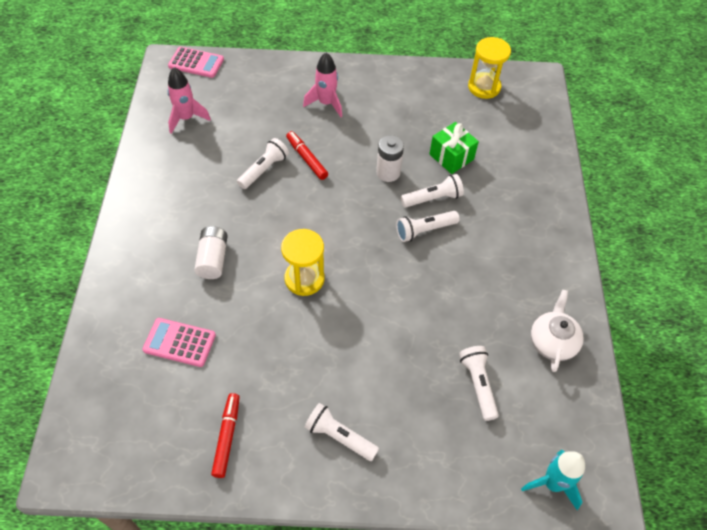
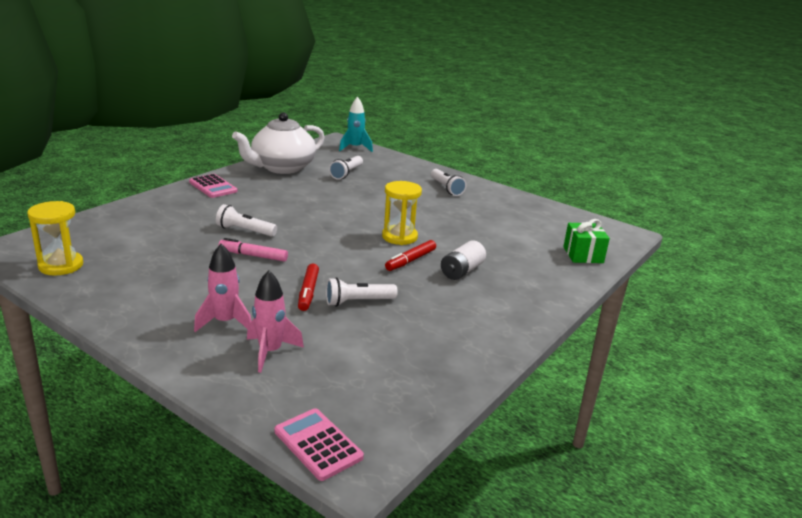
camera: 145 degrees left, 30 degrees down
(179, 342) = (520, 247): pink calculator -> pink calculator (213, 187)
(186, 118) = (395, 380): pink rocket -> pink rocket (270, 352)
(227, 437) = (514, 209): red marker -> red marker (410, 260)
(388, 172) = (253, 255): white battery -> pink marker
(424, 230) = (279, 222): white flashlight -> none
(451, 157) = (187, 242): green gift -> green gift (583, 255)
(552, 341) = (282, 167): white teapot -> white teapot, size x1.77

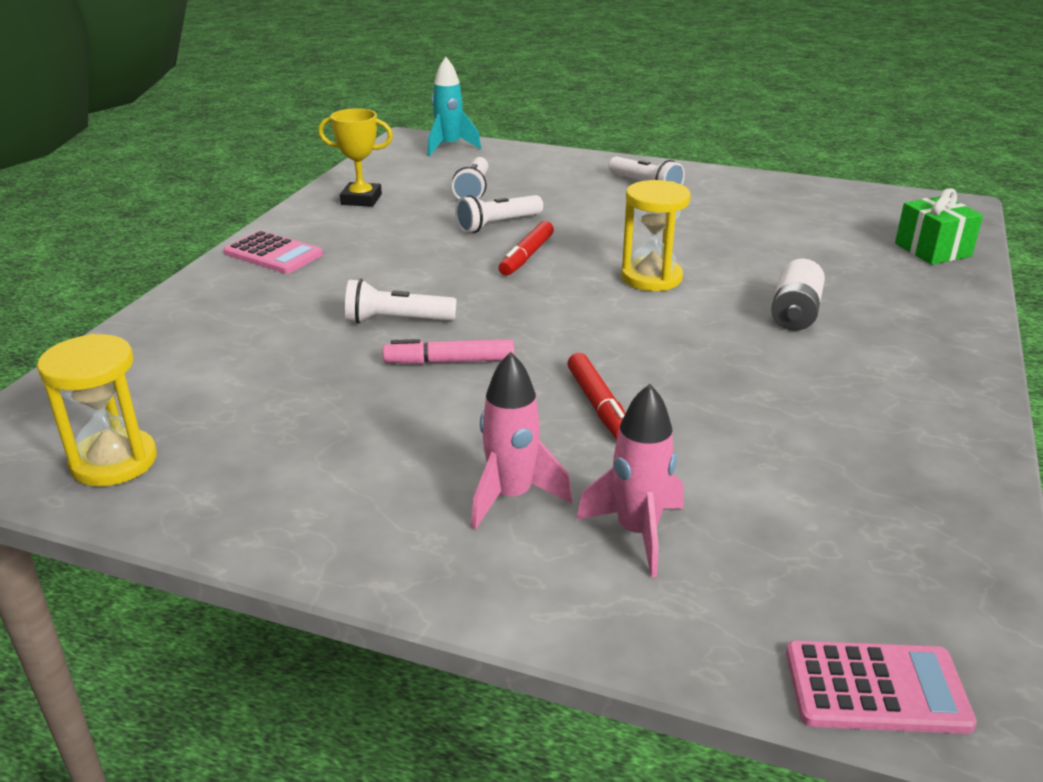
camera: 15 degrees left, 5 degrees up
(282, 167) = (361, 199): white teapot -> yellow trophy
(318, 444) = (876, 688): pink calculator -> pink calculator turned 150 degrees clockwise
(358, 302) = (692, 403): white flashlight -> white flashlight (497, 224)
(410, 260) = (704, 313): red marker -> red marker (526, 256)

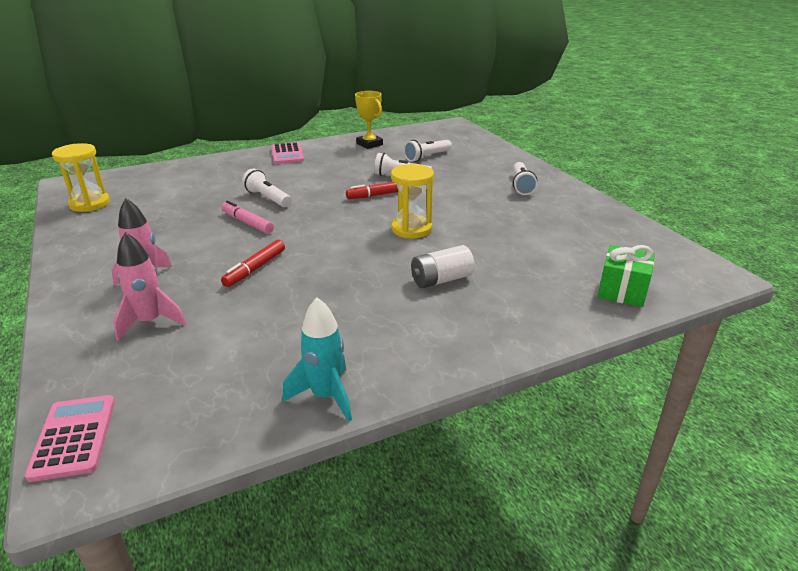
camera: 45 degrees right, 0 degrees up
(449, 147) = (463, 133): turquoise rocket -> turquoise rocket (325, 396)
(876, 688) = (74, 437): pink calculator -> pink calculator turned 150 degrees counterclockwise

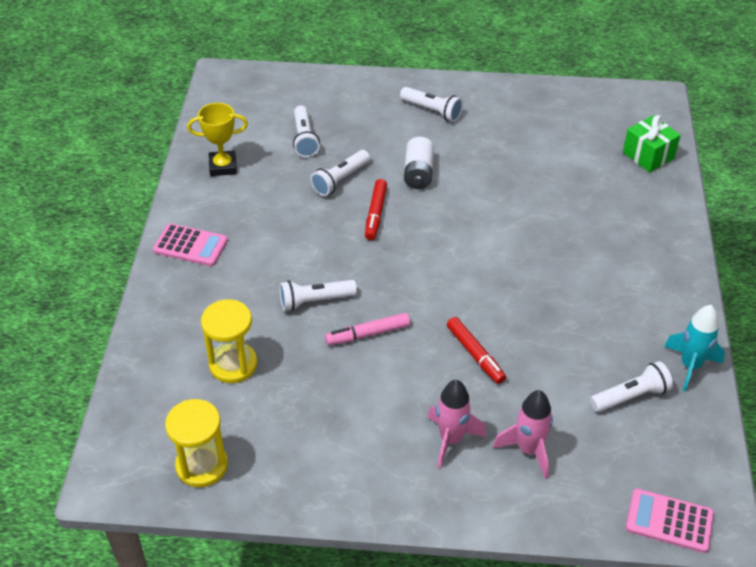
camera: 60 degrees left, 15 degrees up
(252, 365) = (631, 396): none -> white flashlight
(411, 229) = (469, 222): yellow hourglass -> yellow hourglass (233, 364)
(441, 280) = (572, 242): white battery -> white battery (418, 173)

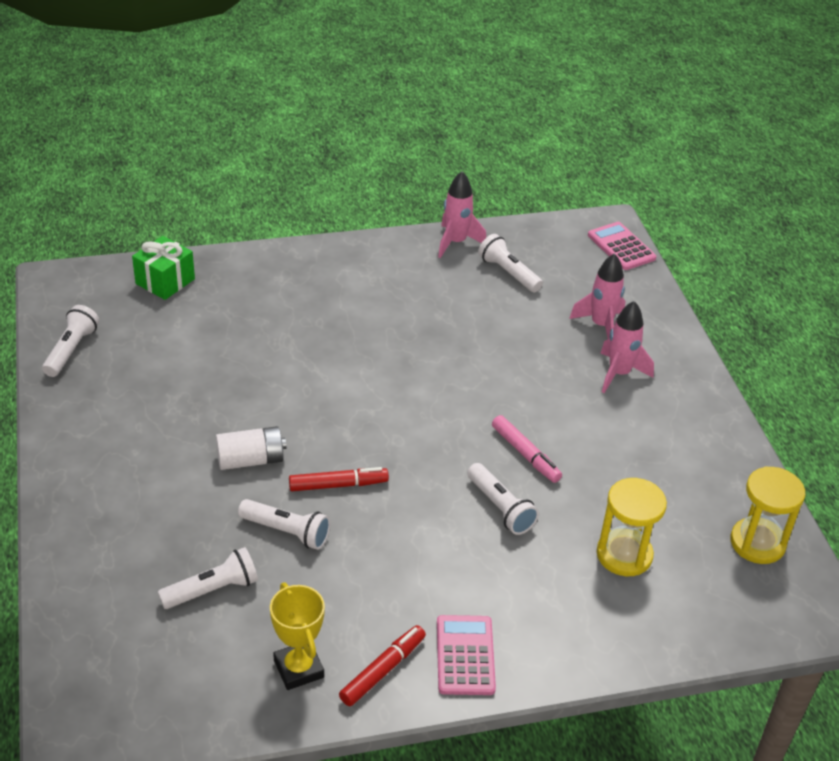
camera: 110 degrees left, 5 degrees down
(432, 111) = (119, 468): white flashlight -> white flashlight (71, 350)
(475, 354) = (511, 372): red marker -> red marker (383, 670)
(669, 521) = (621, 247): pink calculator -> pink calculator turned 150 degrees clockwise
(690, 366) = (456, 242): turquoise rocket -> pink rocket

